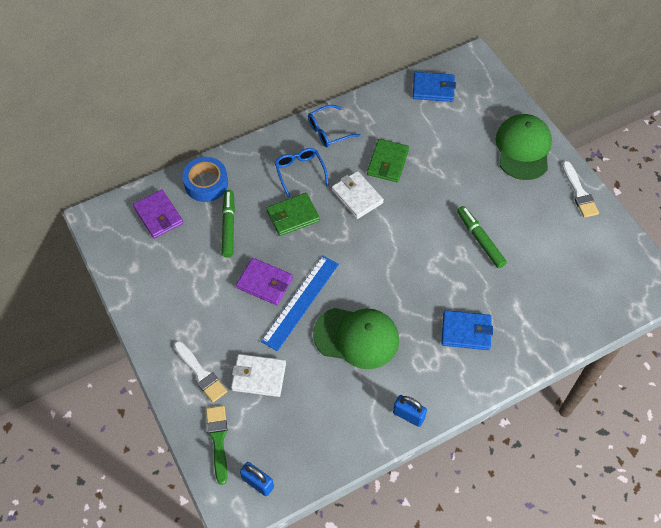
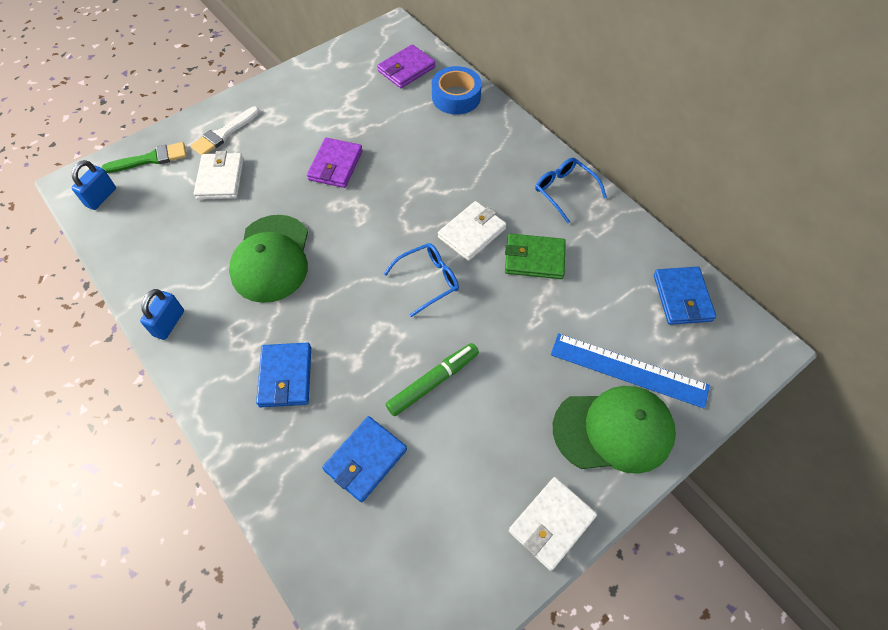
camera: 80 degrees right, 0 degrees up
(228, 226) = (404, 124): green marker -> none
(293, 216) = (429, 176): green wallet -> none
(300, 172) = (494, 173): blue glasses -> blue glasses (428, 280)
(301, 302) = (314, 200): blue ruler -> blue ruler (628, 370)
(533, 286) = (365, 460): none -> blue wallet
(579, 192) = (551, 524): white brush -> white wallet

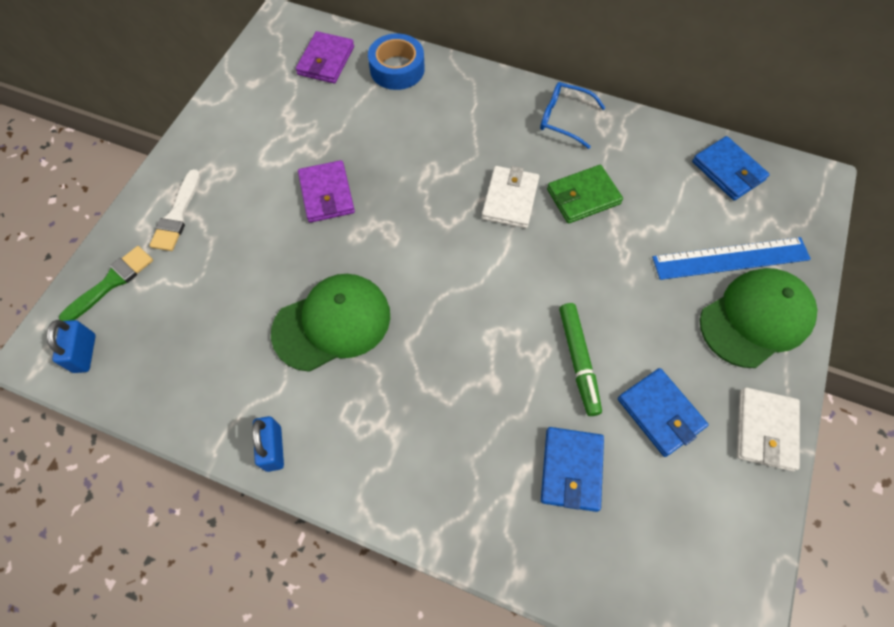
camera: 30 degrees left, 5 degrees up
(220, 179) = (211, 266): white wallet -> none
(271, 258) = (332, 323): green cap -> green cap turned 90 degrees counterclockwise
(286, 376) = (437, 434): blue wallet -> blue wallet (660, 413)
(428, 280) = (503, 266): blue glasses -> none
(433, 382) = (578, 361): green marker -> green marker turned 150 degrees clockwise

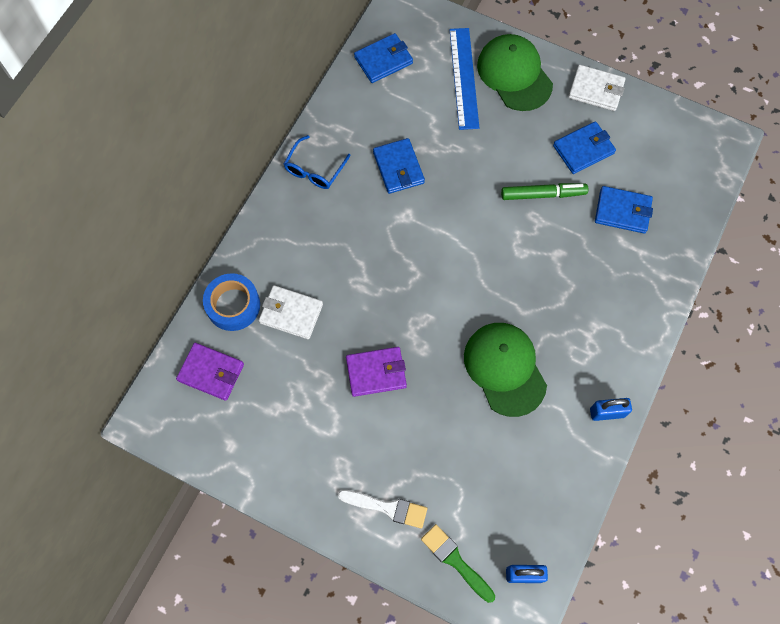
camera: 85 degrees left, 5 degrees up
(510, 199) = (396, 223): white wallet -> white wallet (291, 313)
(583, 197) = (398, 168): green wallet -> blue wallet

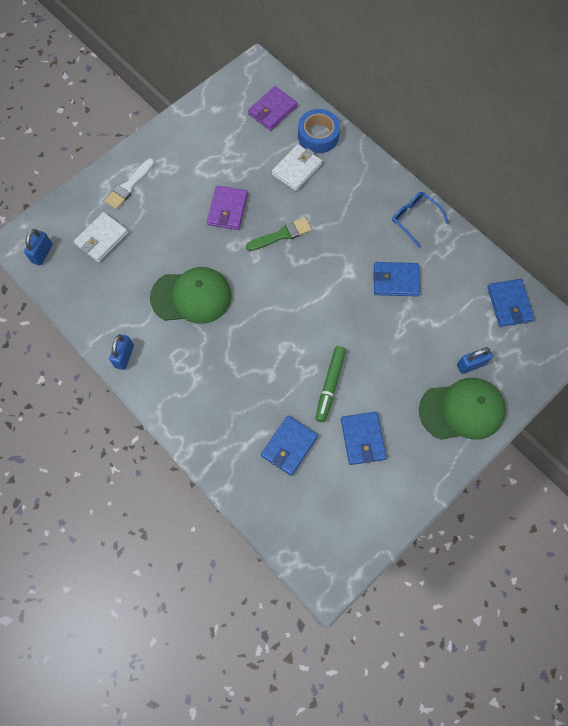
camera: 110 degrees right, 0 degrees up
(455, 561) = (73, 215): green brush -> green brush (282, 235)
(464, 78) = (471, 364): blue ruler -> blue padlock
(596, 90) = (423, 478): white wallet -> white wallet (102, 239)

